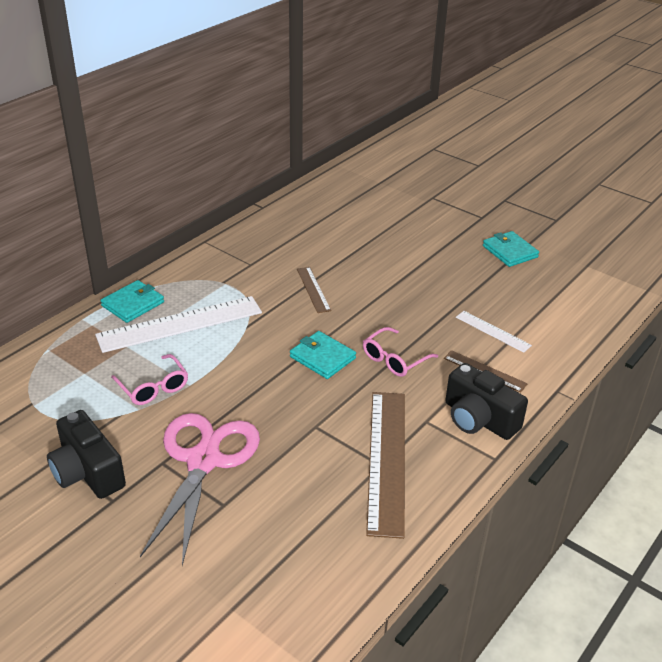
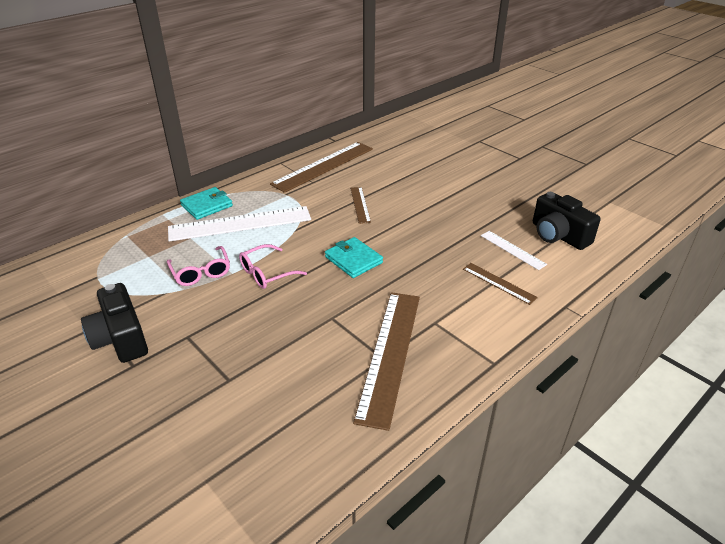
camera: 10 degrees right, 0 degrees up
(203, 461) = (223, 338): pink scissors -> none
(258, 242) = (323, 166): none -> brown ruler
(394, 359) = (417, 266): pink glasses -> pink glasses (267, 273)
(479, 419) = (485, 325): black camera -> black camera (558, 235)
(510, 251) = (540, 186): turquoise wallet -> none

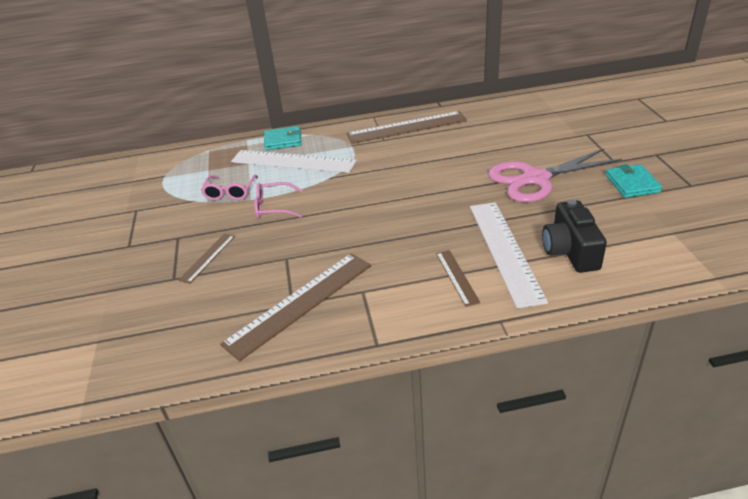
camera: 35 degrees right, 0 degrees up
(120, 338) = (138, 224): black camera -> none
(353, 260) = (350, 216): turquoise wallet -> turquoise wallet (632, 184)
(360, 204) = (403, 169): brown ruler -> brown ruler (208, 257)
(477, 185) = (535, 179): none -> pink scissors
(512, 250) = (504, 250): white ruler -> white ruler, size x2.01

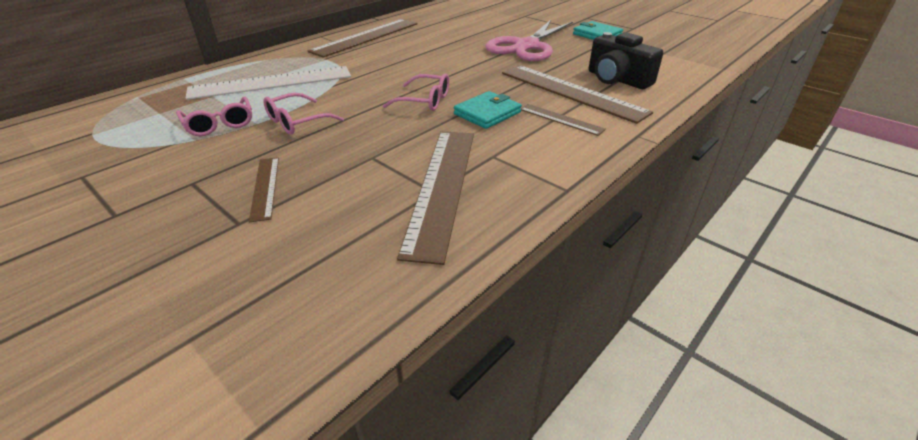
camera: 40 degrees left, 0 degrees up
(283, 140) = (235, 70): turquoise wallet -> turquoise wallet (487, 113)
(375, 217) = (424, 101): none -> pink glasses
(504, 250) = (571, 92): white ruler -> brown ruler

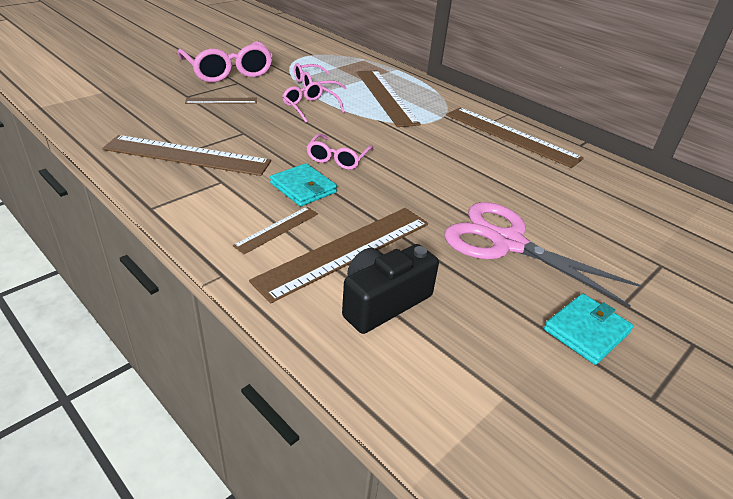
camera: 90 degrees right, 0 degrees up
(134, 199) = (228, 71): none -> pink glasses
(271, 83) = (386, 97): white ruler -> brown ruler

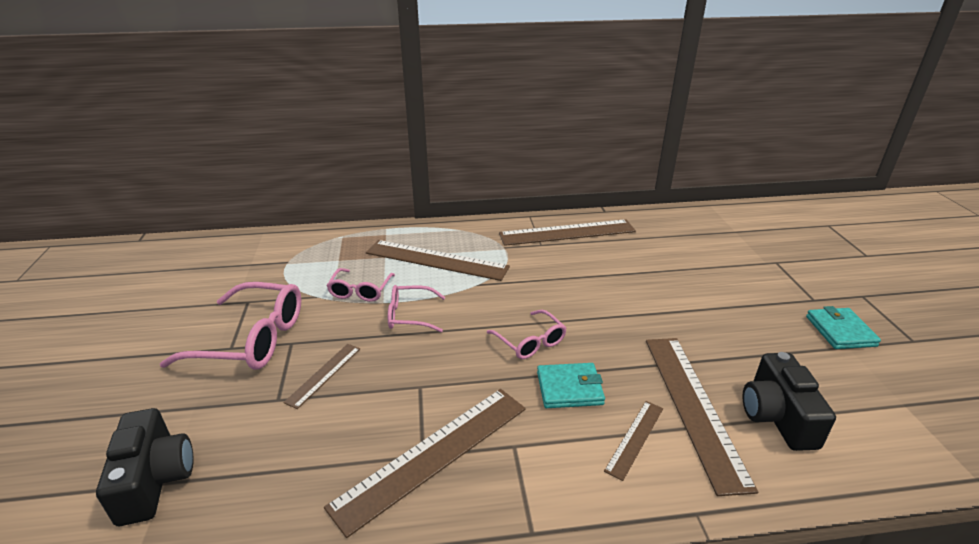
camera: 50 degrees left, 5 degrees down
(103, 89) = (155, 479): none -> black camera
(277, 229) = (635, 438): brown ruler -> brown ruler turned 45 degrees clockwise
(507, 243) = (722, 312): pink scissors -> none

